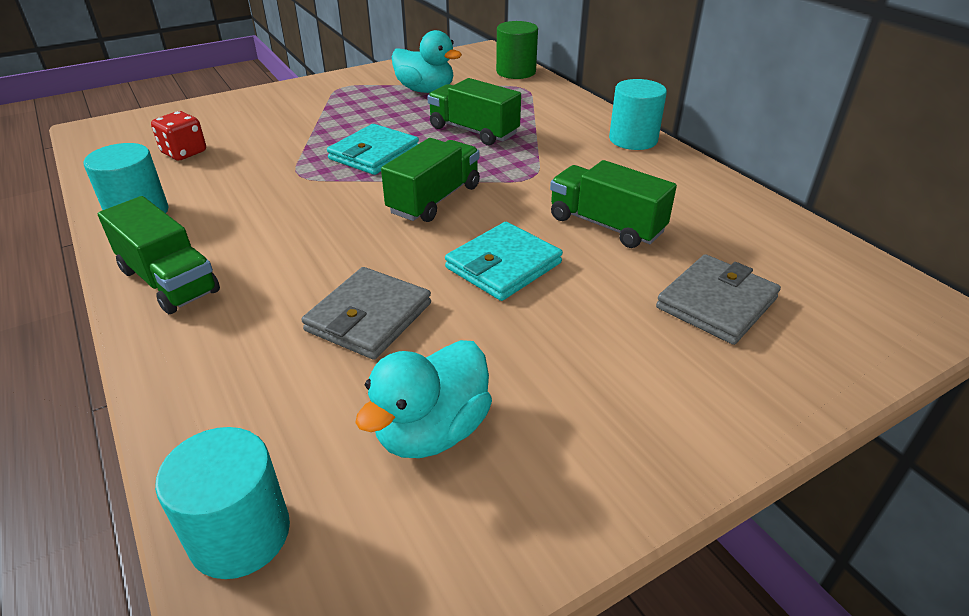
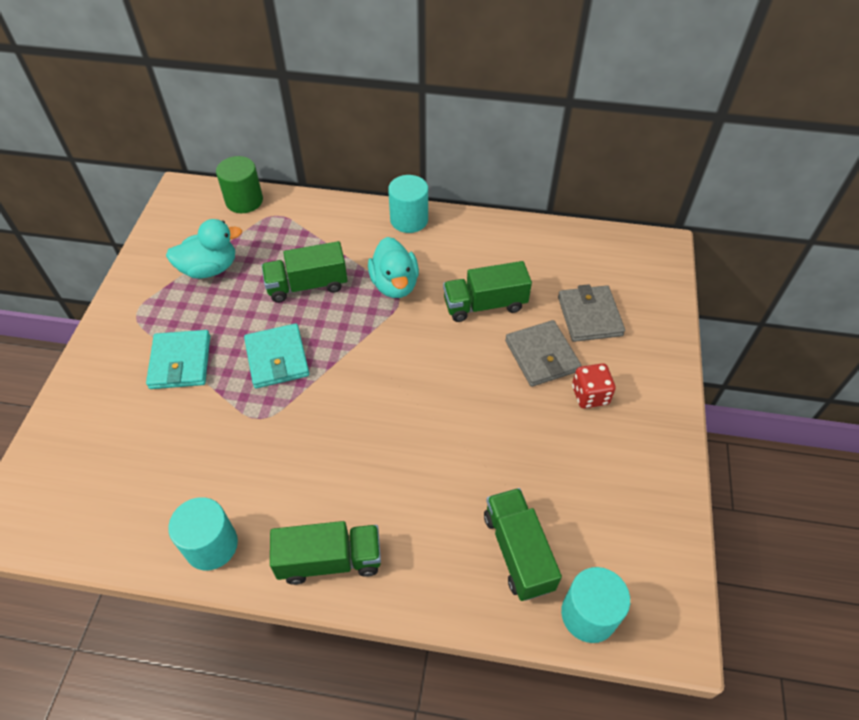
camera: 50 degrees left, 15 degrees up
(184, 152) = (136, 474): red dice -> red dice (590, 395)
(368, 317) = (468, 471): grey wallet -> grey wallet (541, 356)
(432, 431) = (582, 496): turquoise duck -> turquoise duck (395, 284)
(434, 199) = (375, 363): green truck -> green truck (518, 551)
(503, 265) = (478, 378): turquoise wallet -> turquoise wallet (180, 362)

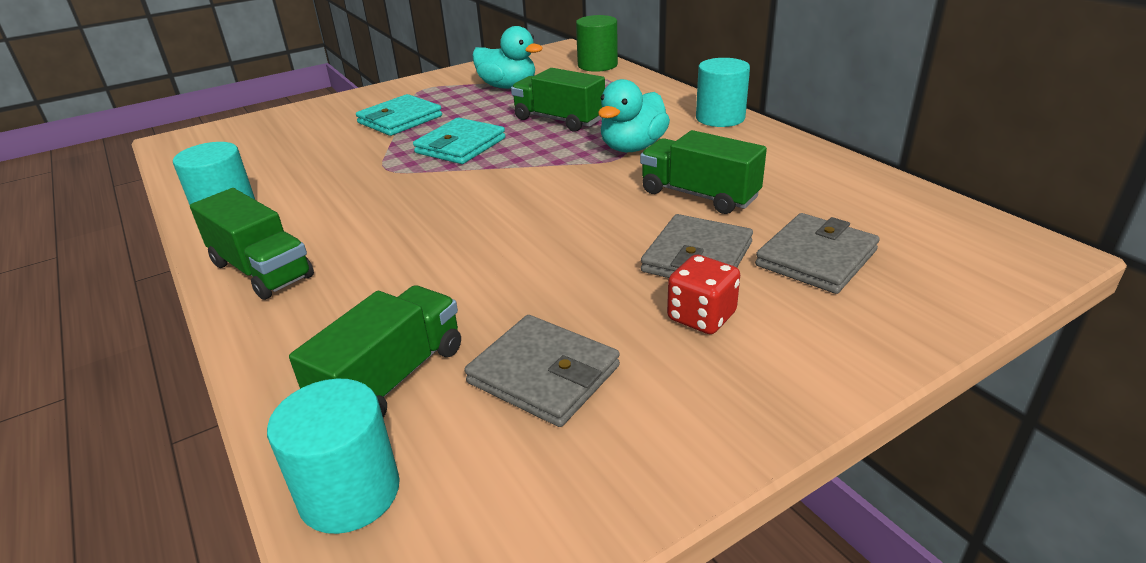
camera: 50 degrees right, 20 degrees down
(574, 486) = (543, 375): none -> grey wallet

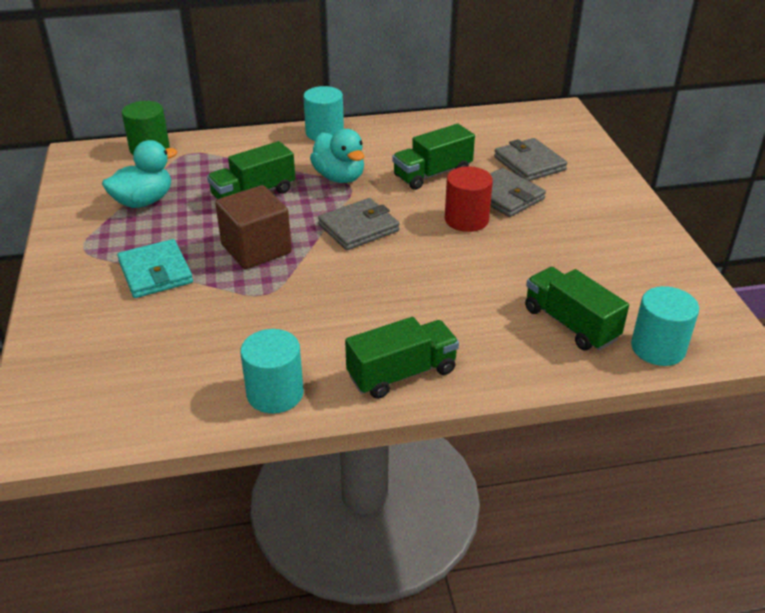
camera: 70 degrees left, 5 degrees up
(460, 146) = (256, 249): turquoise wallet -> brown cube
(543, 375) = (590, 271): grey wallet -> grey wallet (358, 228)
(608, 241) = (466, 219): none -> red cylinder
(701, 316) = (563, 212): red dice -> none

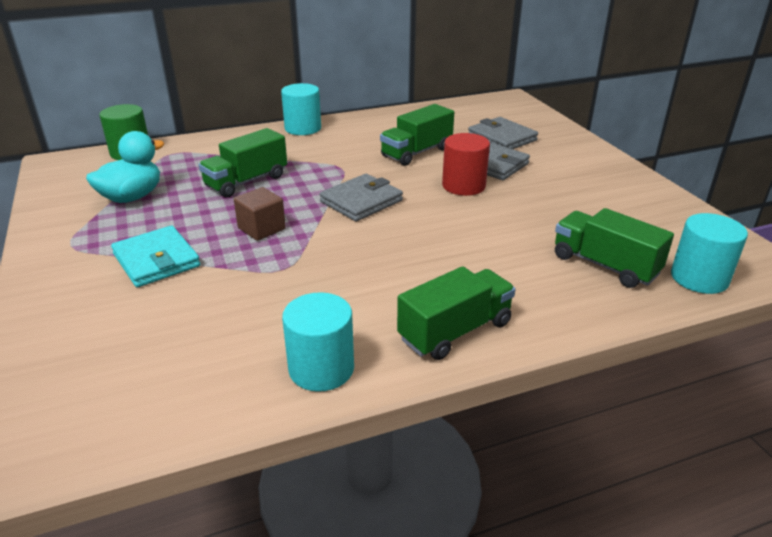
camera: 10 degrees left, 5 degrees down
(256, 249) = (261, 229): brown cube -> brown cube, size x0.63
(339, 177) = (328, 161): turquoise duck -> none

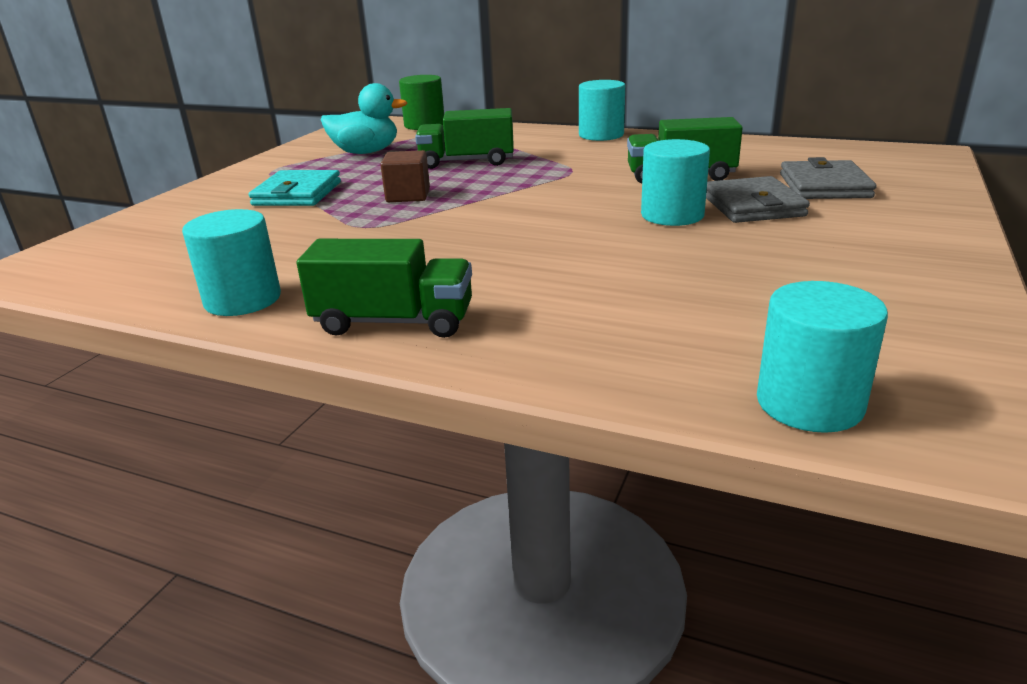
camera: 45 degrees right, 5 degrees down
(361, 201) = (534, 200): grey wallet -> none
(463, 186) = (672, 215): red cylinder -> turquoise cylinder
(604, 265) = (689, 336): green truck -> none

